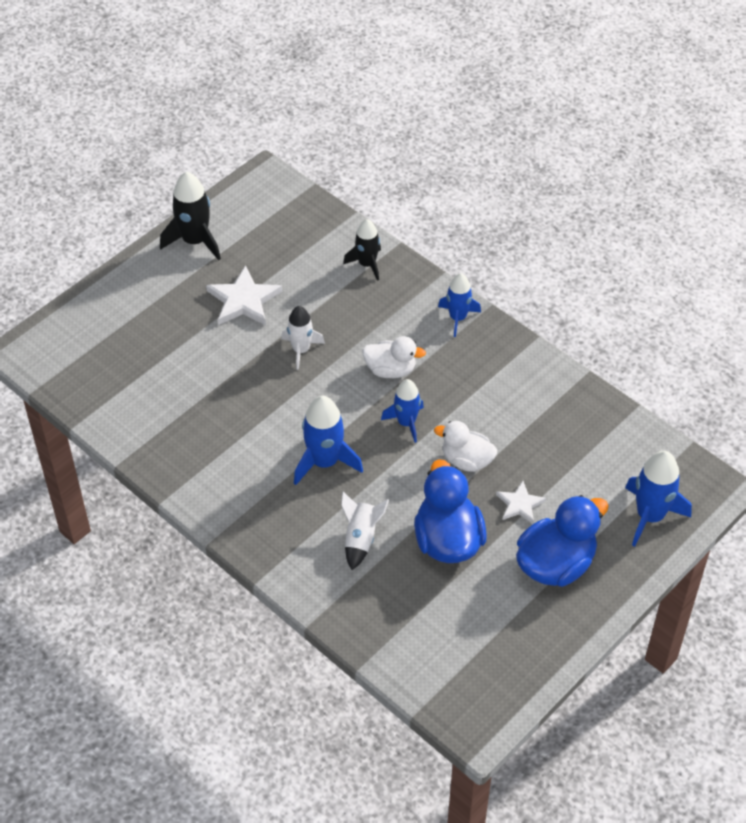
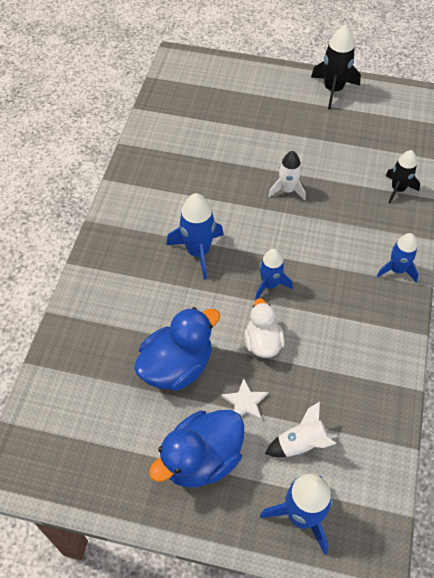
camera: 60 degrees right, 5 degrees up
(243, 300) = (304, 138): white star -> none
(361, 538) = (143, 307): white rocket -> white rocket (301, 443)
(390, 370) = (311, 251): white duck -> none
(555, 564) = (202, 459): blue duck -> blue duck turned 120 degrees clockwise

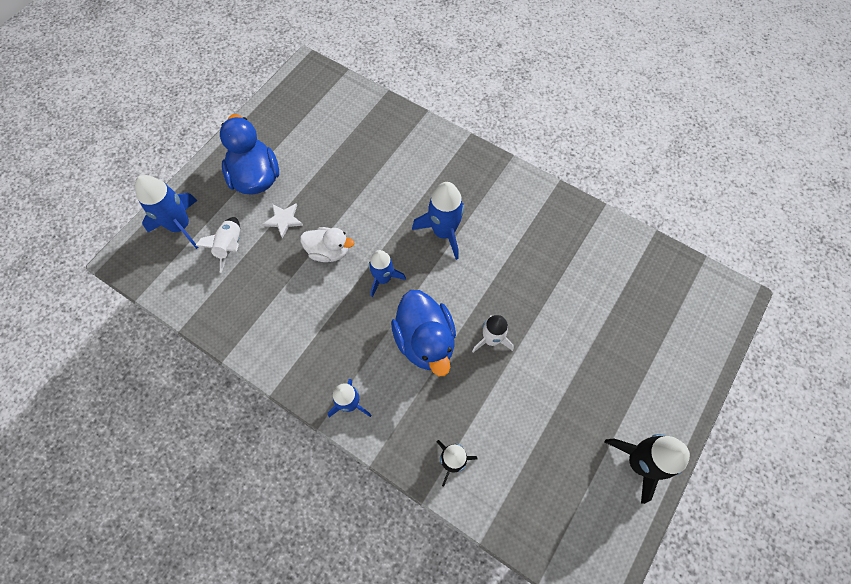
camera: 110 degrees right, 10 degrees up
(177, 366) = (337, 183): blue duck -> blue duck (425, 341)

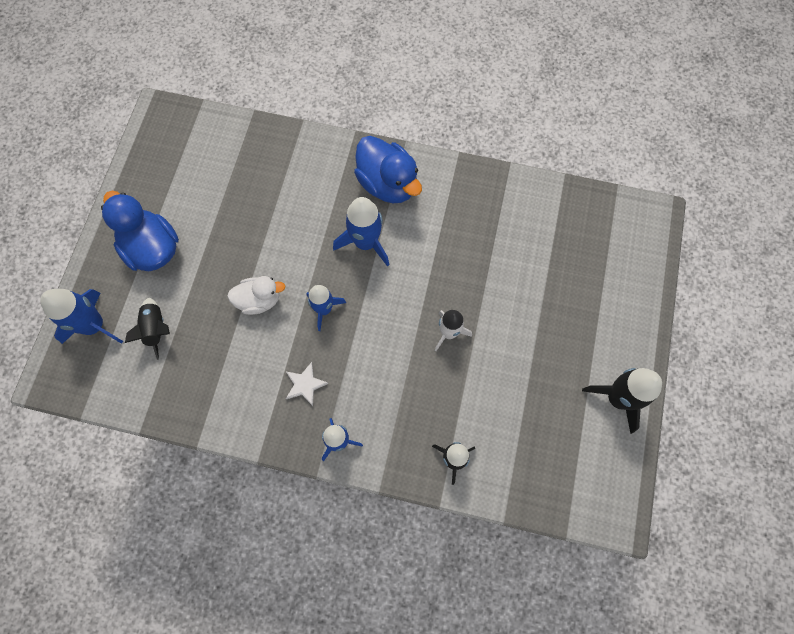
camera: 20 degrees left, 5 degrees up
(230, 246) = (156, 329): white rocket -> black rocket
(284, 220) = (200, 283): white star -> white star (305, 384)
(425, 341) = (387, 356): blue duck -> blue duck (388, 184)

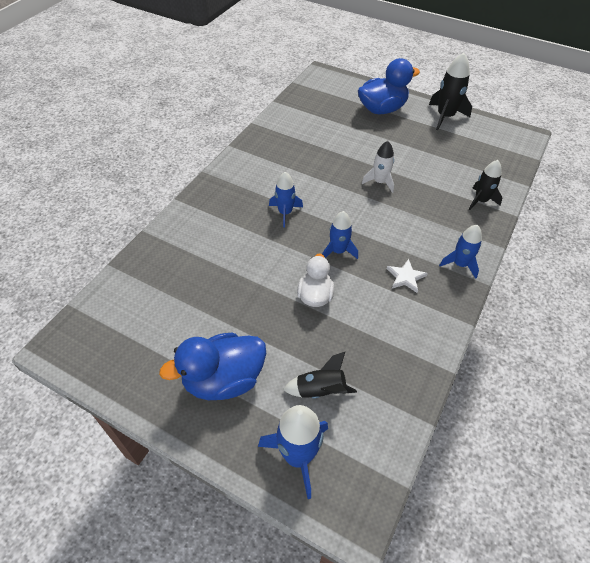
camera: 75 degrees left, 20 degrees down
(365, 242) = (285, 213): blue rocket -> blue rocket, size x0.66
(388, 184) = (236, 189): blue duck -> blue duck (382, 109)

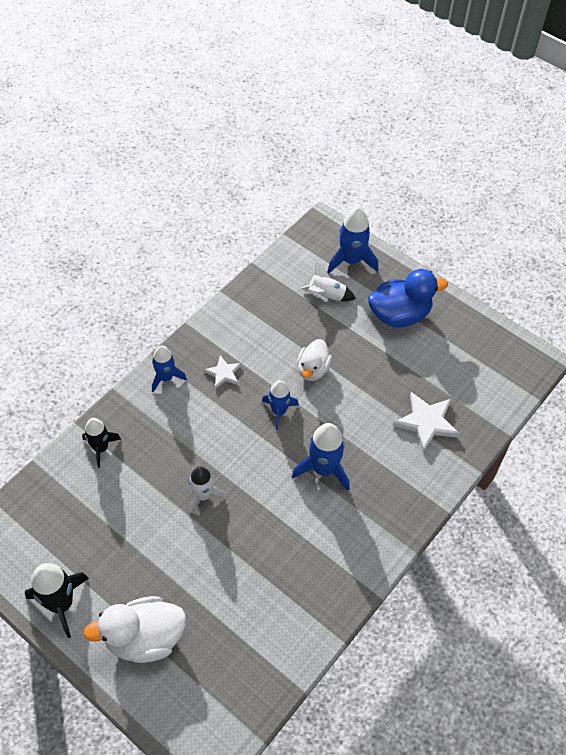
camera: 170 degrees left, 5 degrees up
(191, 263) = (427, 422): none -> white star
(285, 213) = (324, 469): blue rocket -> blue rocket, size x1.51
(320, 390) = (326, 296): black rocket -> white rocket
(382, 109) = (145, 638): blue duck -> white duck

